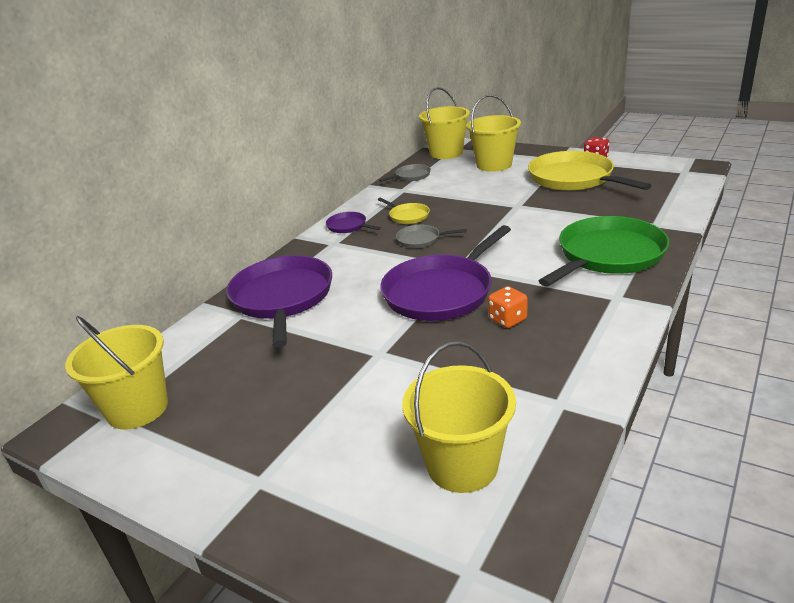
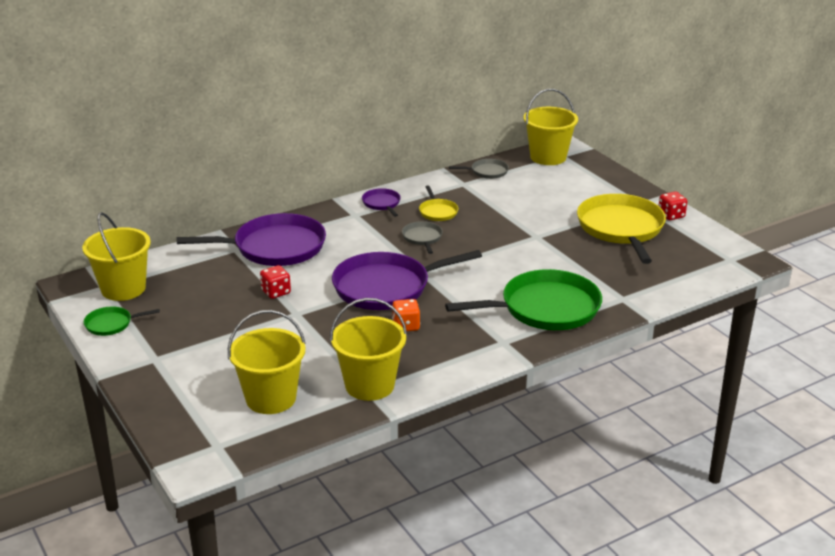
camera: 25 degrees right, 0 degrees up
(157, 460) = (111, 324): none -> green pan
(282, 298) = (274, 247): purple pan -> purple pan turned 60 degrees clockwise
(332, 340) = (276, 292): none -> red dice
(421, 239) = (422, 238): grey pan -> grey pan turned 45 degrees clockwise
(494, 165) = (573, 187): yellow bucket -> yellow bucket (369, 385)

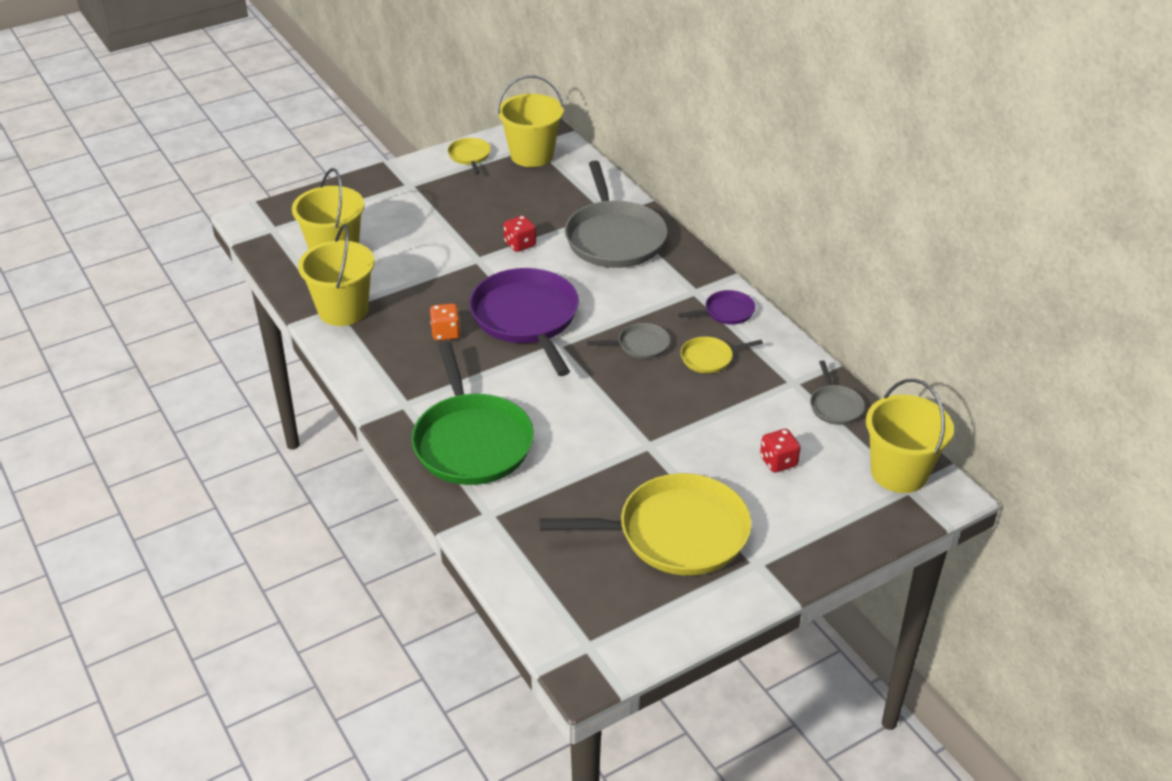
camera: 90 degrees right, 10 degrees up
(111, 324) = (470, 156): green pan -> yellow pan
(274, 247) = (614, 238): purple pan -> grey pan
(671, 215) = (721, 596): red dice -> red dice (778, 462)

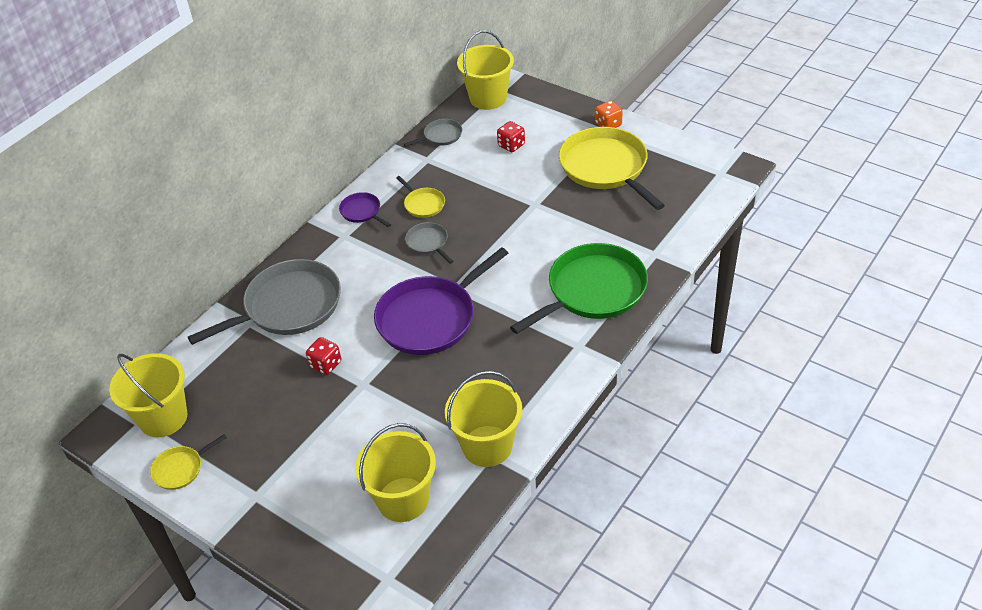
camera: 110 degrees left, 5 degrees up
(446, 333) = (478, 360): orange dice -> orange dice (608, 124)

